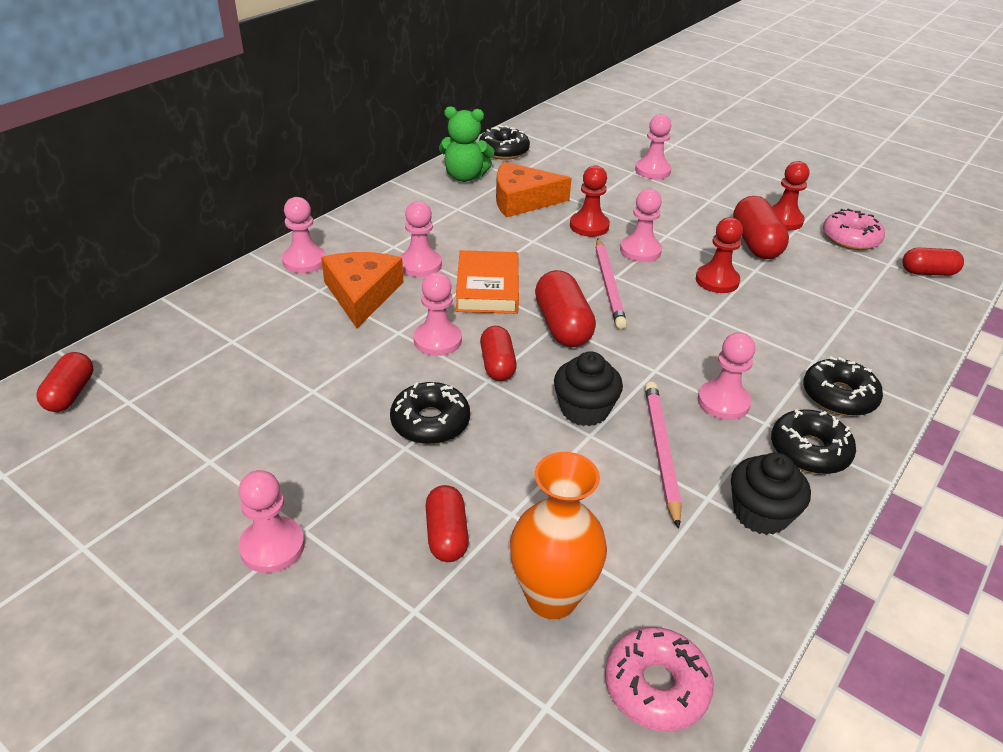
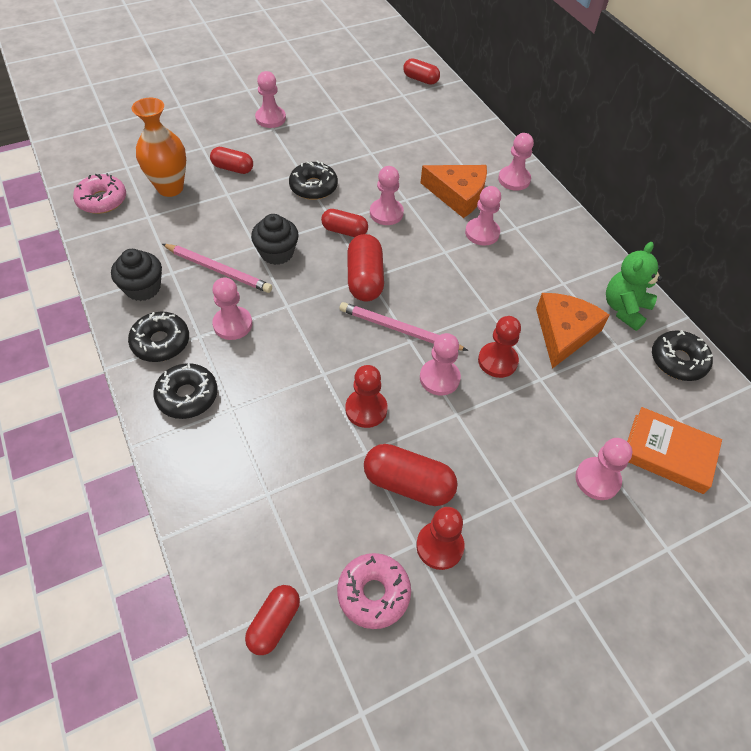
camera: 115 degrees right, 15 degrees up
(487, 288) = (433, 258): orange book -> orange book (668, 453)
(562, 325) = (365, 279): red capsule -> red capsule turned 75 degrees clockwise

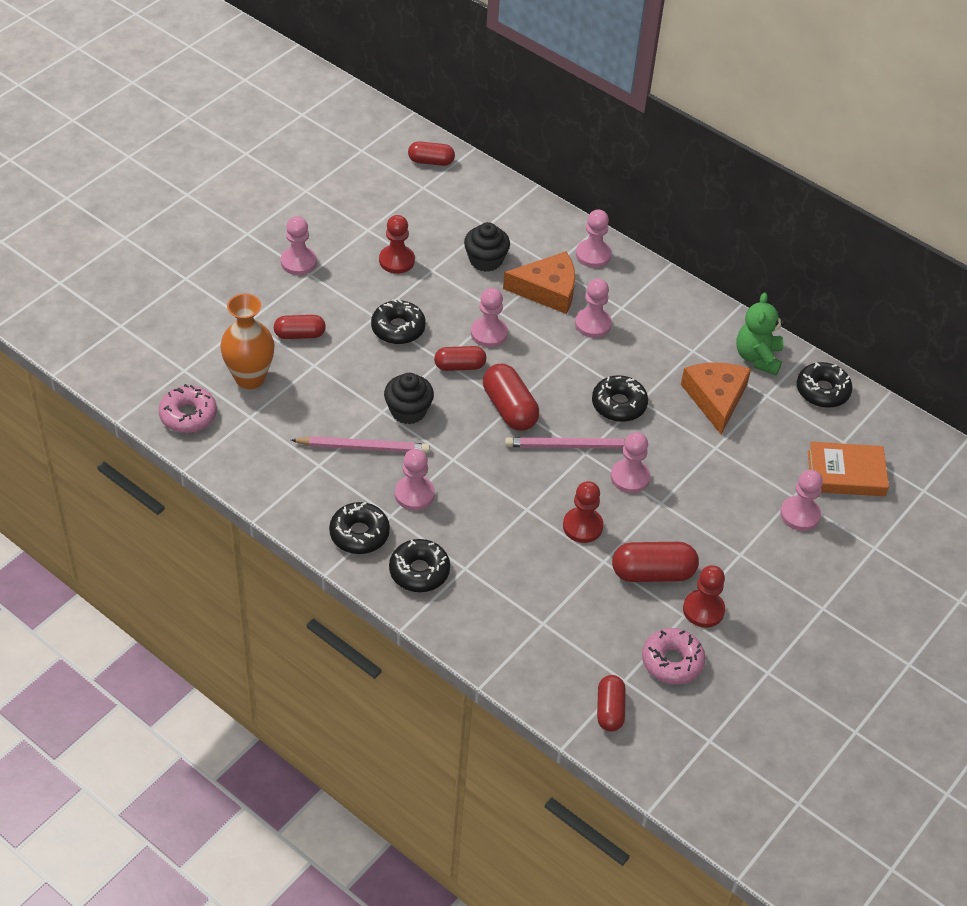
camera: 25 degrees left, 5 degrees down
(143, 288) = (302, 490): black cupcake -> black cupcake (485, 260)
(467, 308) = (619, 404): none -> black donut
(497, 361) = (671, 444): red pawn -> red pawn (396, 261)

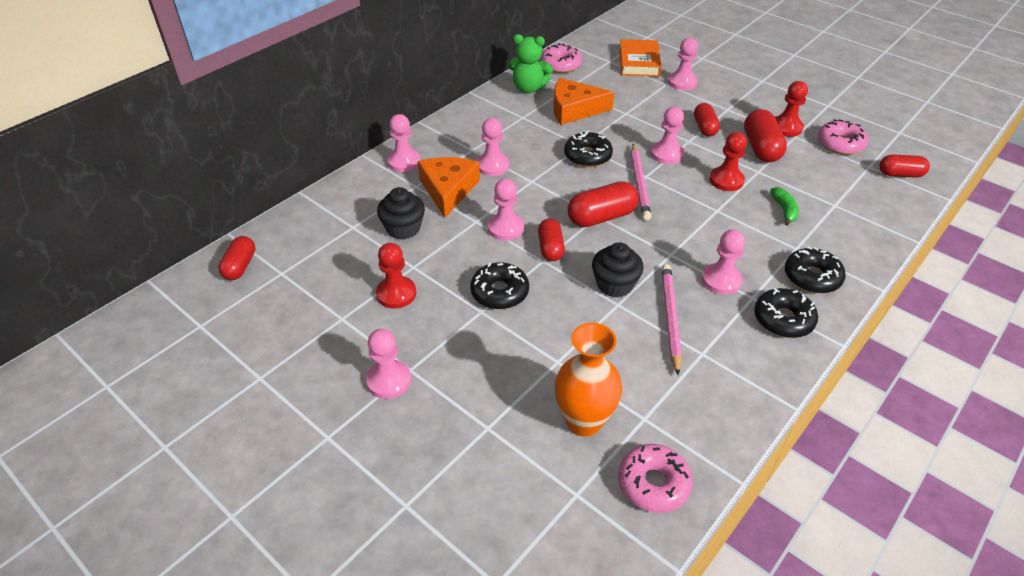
camera: 85 degrees left, 5 degrees down
(300, 334) = (510, 375): red capsule -> red capsule (704, 128)
(530, 571) = (784, 210): none -> green banana
(822, 391) = (561, 65): black donut -> pink donut

